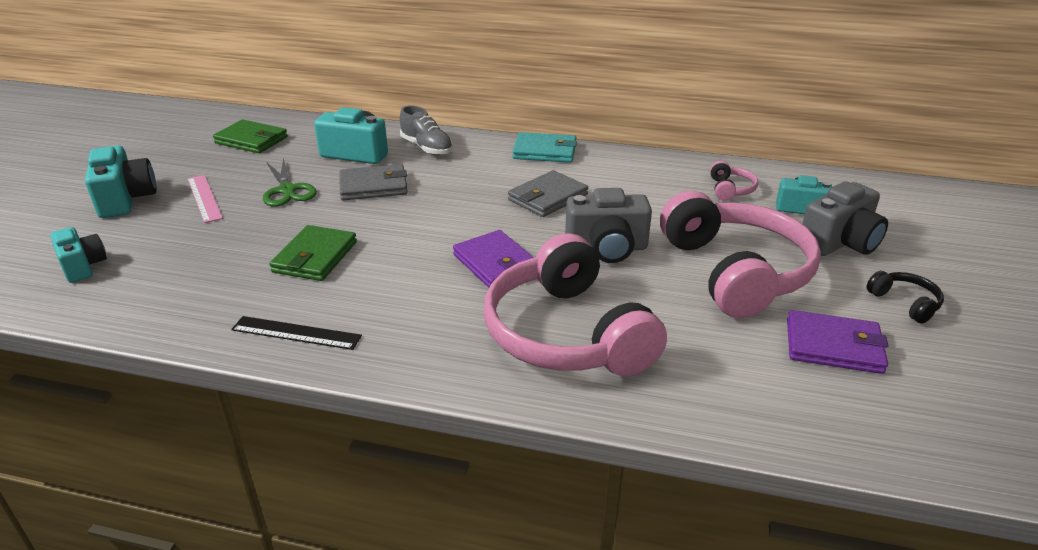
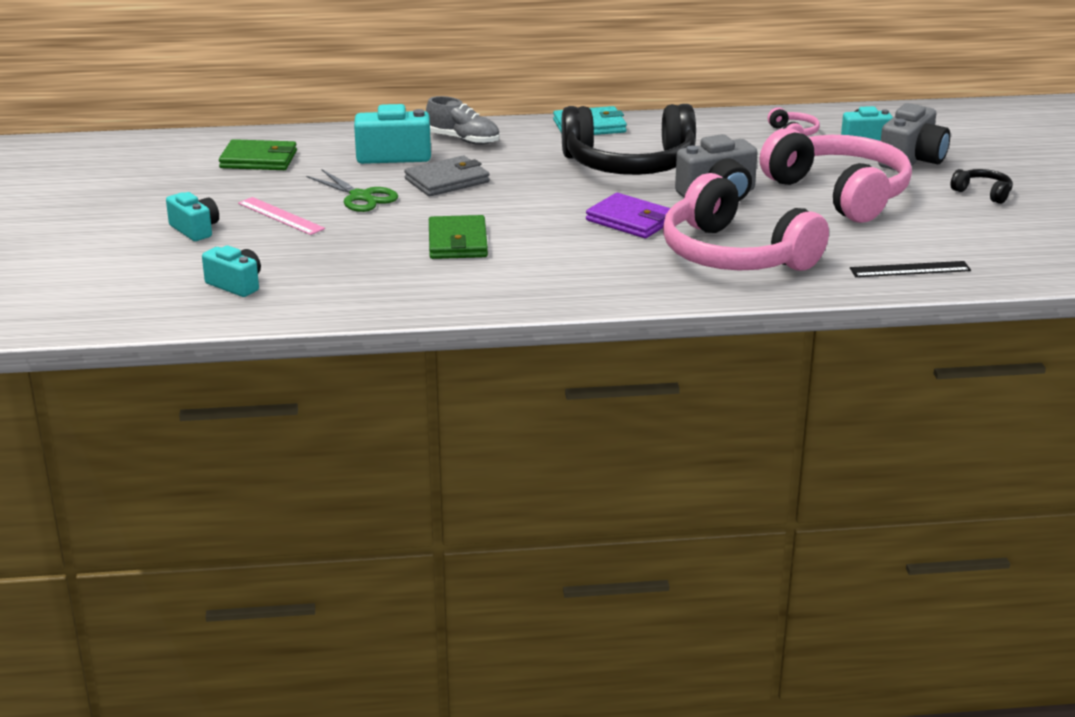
camera: 20 degrees left, 5 degrees down
(125, 199) = (195, 230): turquoise camera -> turquoise camera, size x0.65
(296, 333) = (506, 293): black ruler -> black ruler (910, 269)
(547, 197) = (629, 164): grey wallet -> black headphones
(833, 346) = (944, 228): purple wallet -> none

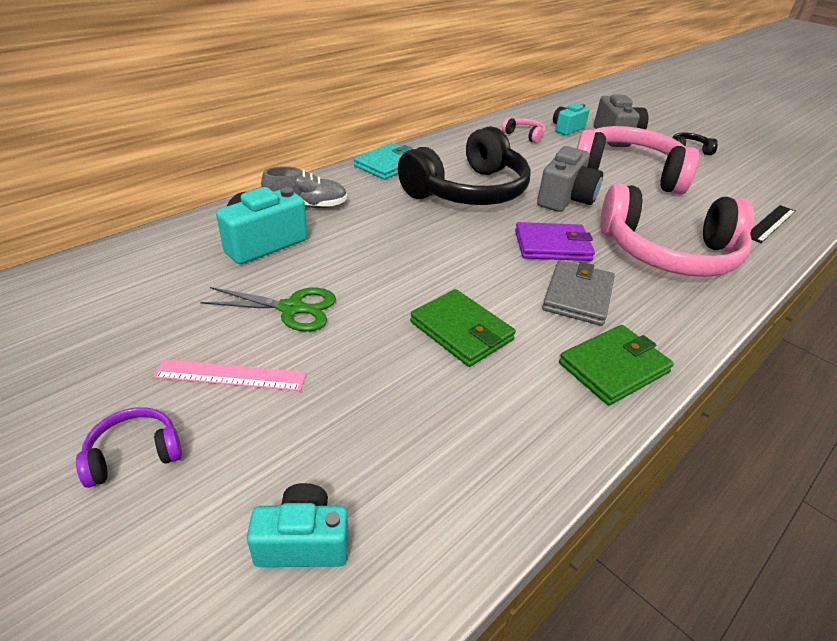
camera: 40 degrees left, 10 degrees up
(195, 230) = (134, 454): turquoise camera -> purple headphones
(259, 160) = (114, 298): green wallet -> green wallet (614, 367)
(447, 180) = (350, 256): grey wallet -> grey wallet (578, 296)

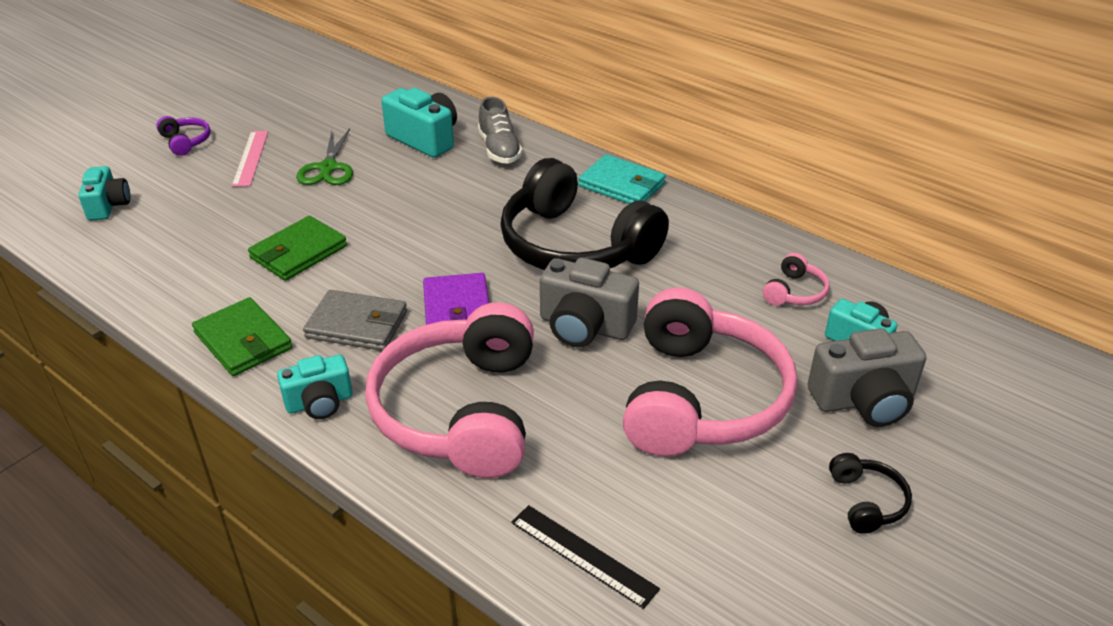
camera: 85 degrees right, 0 degrees up
(684, 318) = (319, 402): none -> turquoise camera

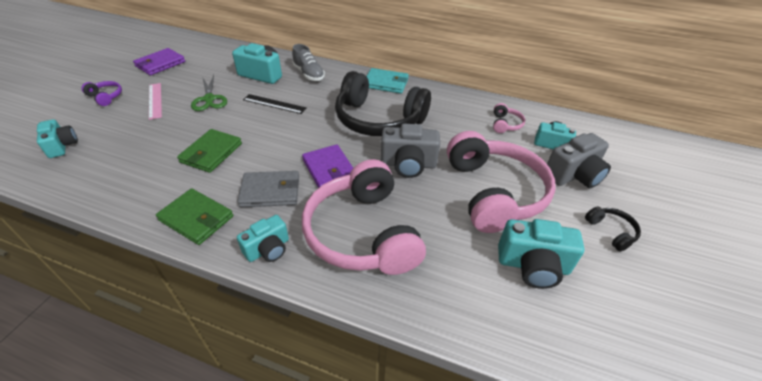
camera: 20 degrees left, 5 degrees up
(279, 99) = (160, 64): none -> purple wallet
(583, 555) = (485, 309): black ruler -> black ruler (274, 104)
(696, 517) = (533, 265): none -> turquoise camera

